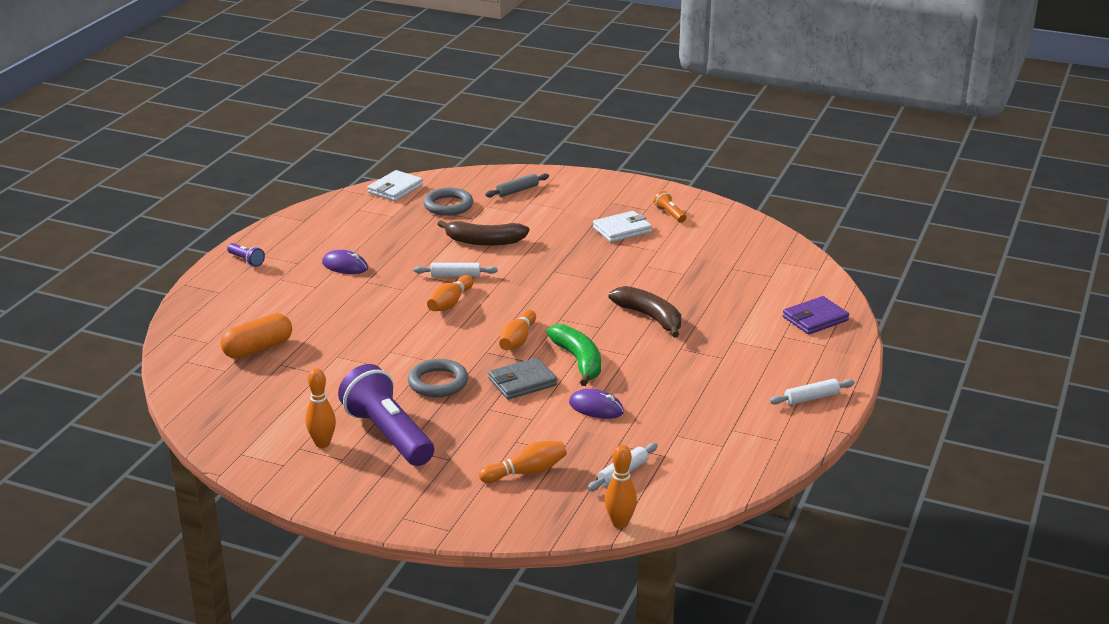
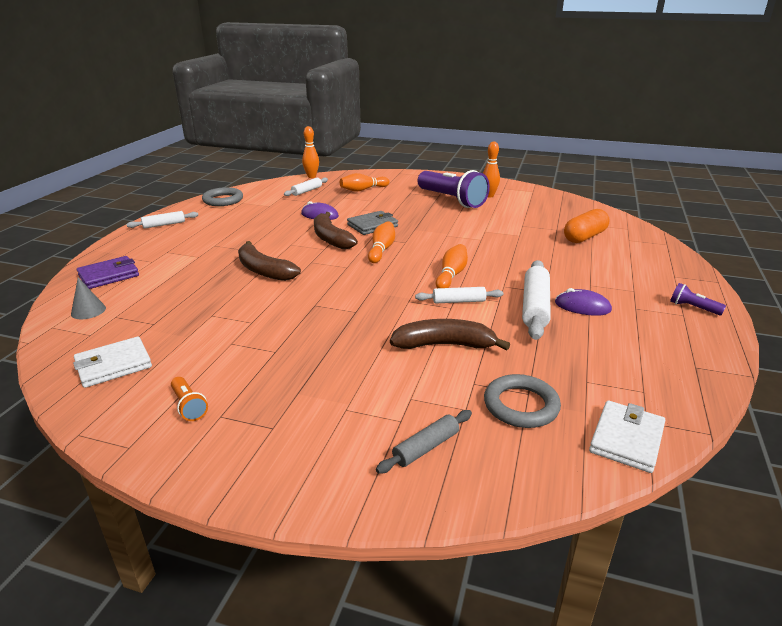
camera: 175 degrees right, 0 degrees up
(388, 267) = (535, 307): none -> white rolling pin
(438, 382) = (433, 223): grey ring -> grey ring (223, 200)
(578, 361) = (331, 238): green banana -> brown banana
(622, 230) = (267, 372): white wallet -> white wallet (114, 365)
(800, 282) = (88, 311): none -> grey cone

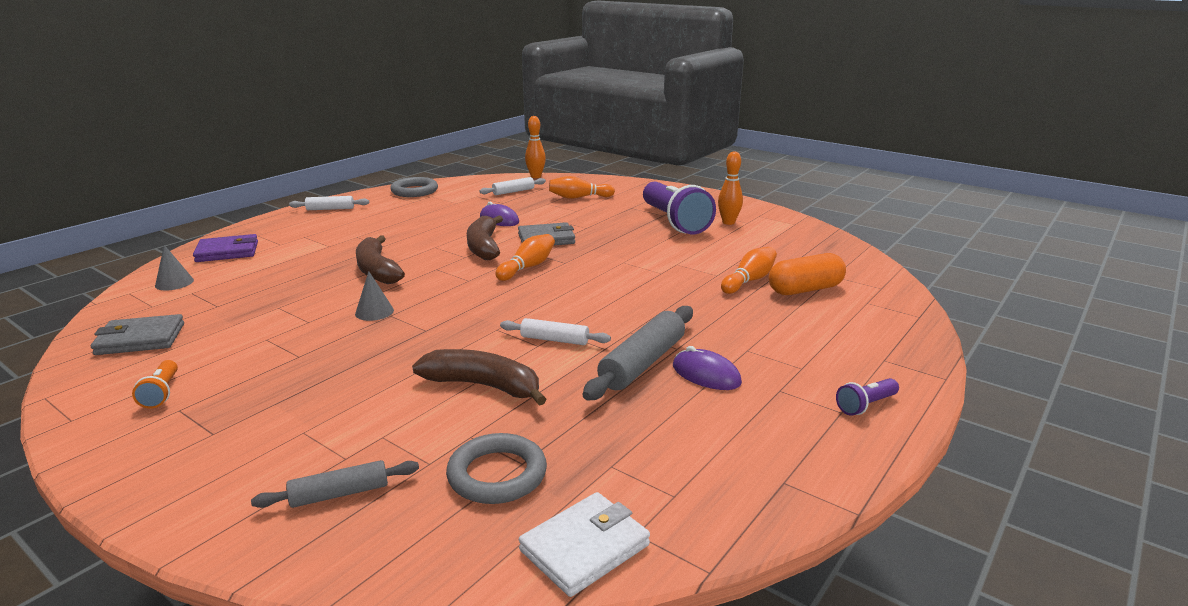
camera: 20 degrees right, 5 degrees down
(114, 365) = (140, 339): white wallet -> grey wallet
(299, 304) = (374, 312): none -> grey cone
(451, 275) = (578, 308): orange bowling pin -> orange bowling pin (749, 280)
(535, 307) = (642, 363): white rolling pin -> grey rolling pin
(693, 308) = (865, 405): purple flashlight -> purple flashlight turned 90 degrees counterclockwise

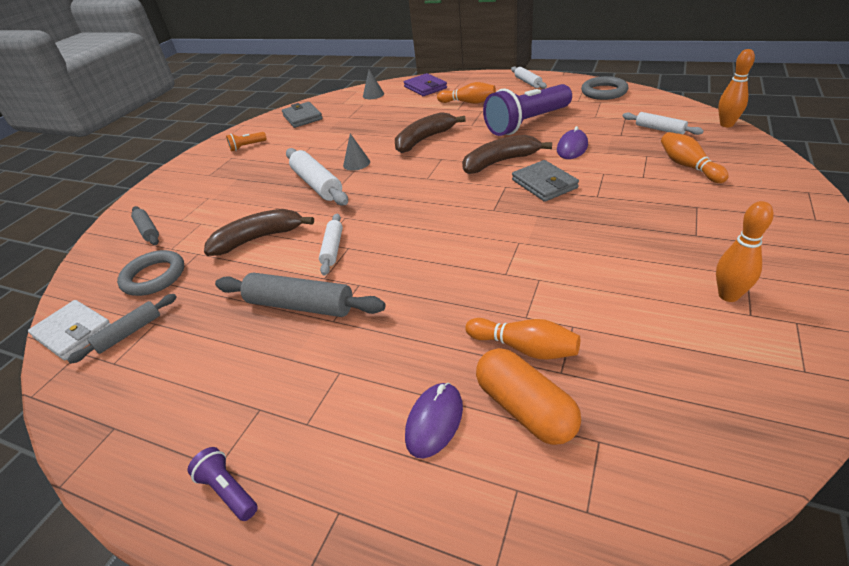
camera: 80 degrees right, 15 degrees up
(393, 340) = (317, 184): none -> white rolling pin
(483, 386) = (258, 238): brown banana -> brown banana turned 120 degrees counterclockwise
(527, 267) = (469, 195): orange bowling pin -> orange bowling pin (468, 102)
(619, 486) = (129, 333): none -> grey rolling pin
(674, 222) = (678, 249): purple flashlight -> purple flashlight (527, 123)
(706, 374) = (284, 349): purple mouse -> purple mouse (434, 421)

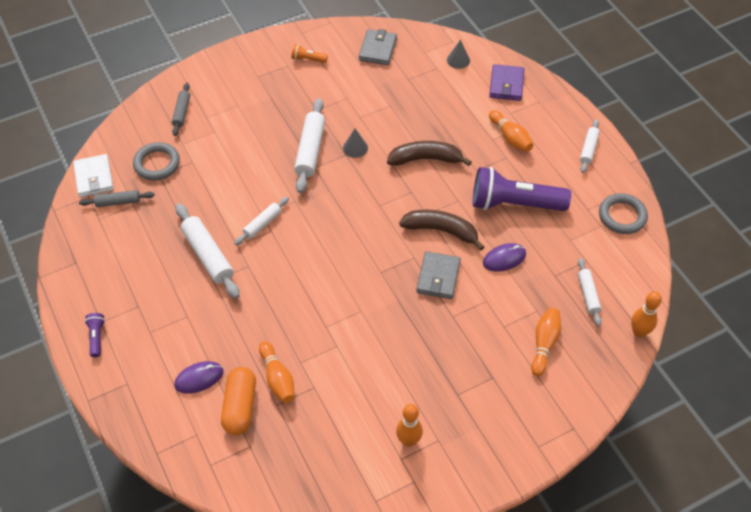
camera: 35 degrees right, 15 degrees up
(258, 238) = (232, 177): brown banana -> none
(300, 305) = (208, 255): grey rolling pin -> white rolling pin

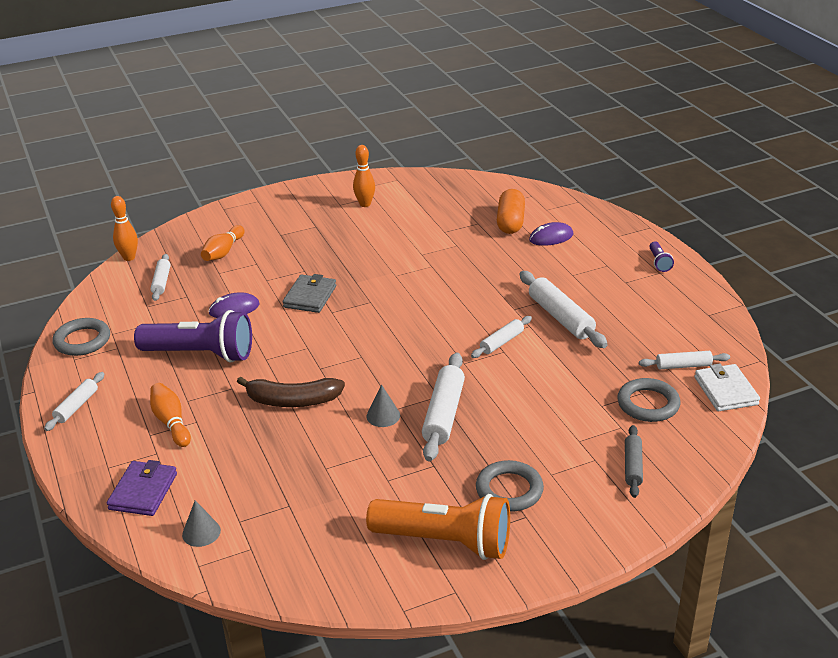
camera: 175 degrees left, 20 degrees down
(118, 202) = (683, 366): grey rolling pin -> white rolling pin
(266, 93) = (509, 490): none -> grey ring
(277, 378) = (478, 236): orange bowling pin -> none
(308, 59) = (445, 541): orange flashlight -> orange flashlight, size x2.39
(378, 49) = (327, 555): grey wallet -> none
(441, 230) = (295, 332): brown banana -> none

